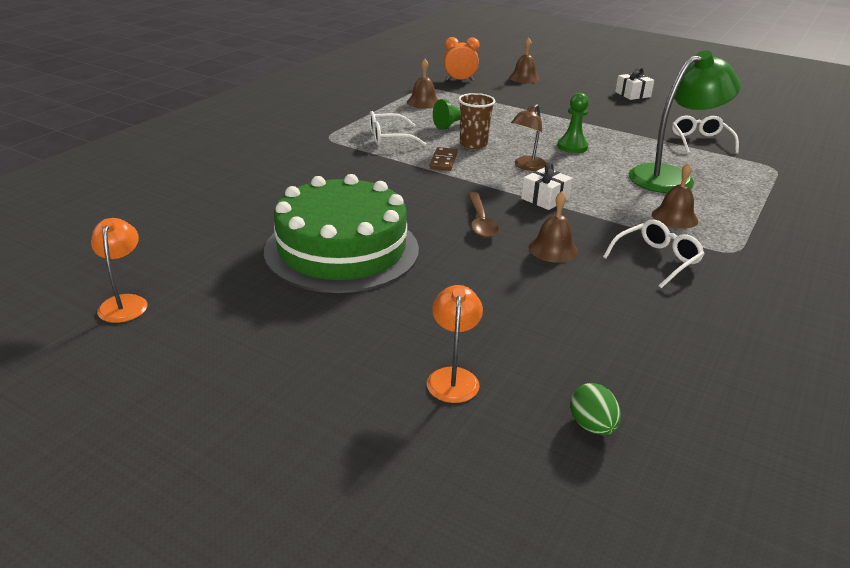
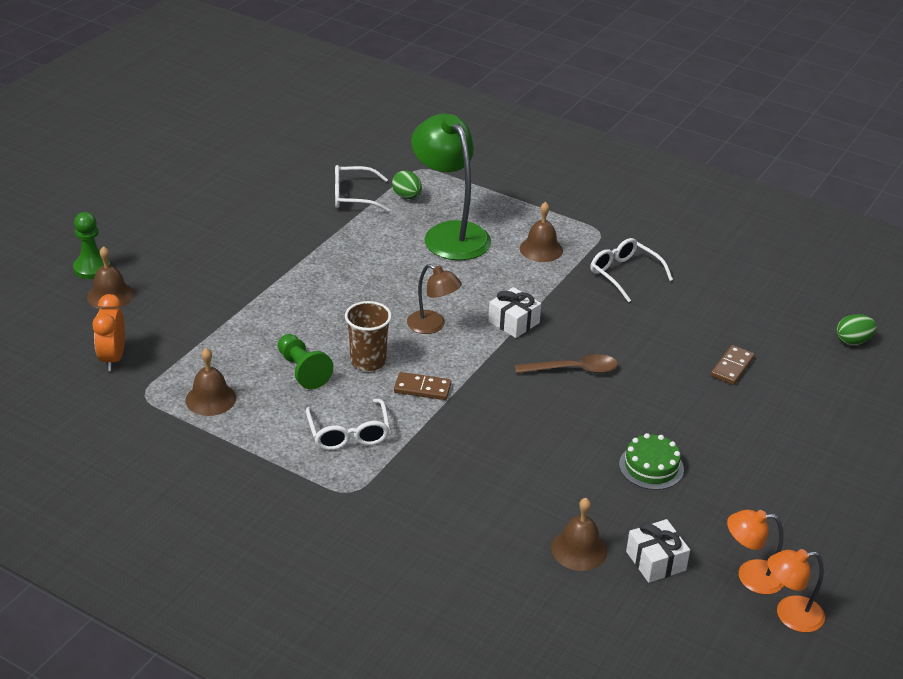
camera: 90 degrees left, 5 degrees up
(342, 249) = (651, 467): green cake -> green cake, size x0.41
(453, 377) = (825, 401): orange lamp -> orange lamp (750, 576)
(506, 313) = (732, 367): none -> brown domino
(553, 249) = (618, 329): brown bell -> brown bell (579, 549)
(572, 147) = (373, 286): green pawn -> green pawn (92, 268)
(632, 94) = (192, 214): white gift -> white gift (655, 561)
(719, 161) = (407, 196): none -> green egg

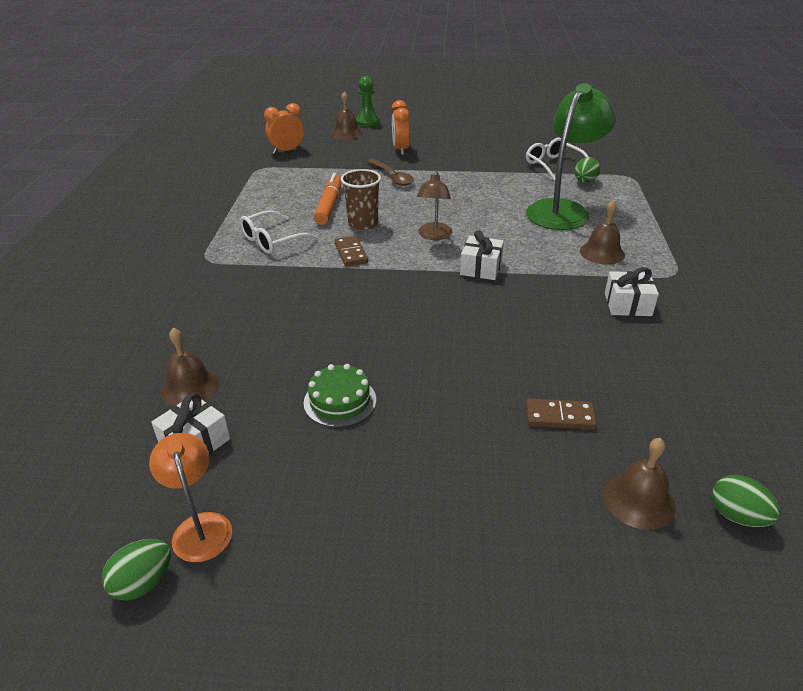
camera: 65 degrees right, 0 degrees up
(208, 274) = (400, 150): none -> orange clock
(210, 399) = (272, 187): brown bell -> brown bell (639, 500)
(303, 370) = (329, 205): green pawn -> orange marker
(573, 370) = (446, 315): brown spoon -> brown spoon (392, 177)
(624, 274) = (627, 304): white glasses -> white gift
(790, 615) = (143, 583): orange lamp -> green egg

